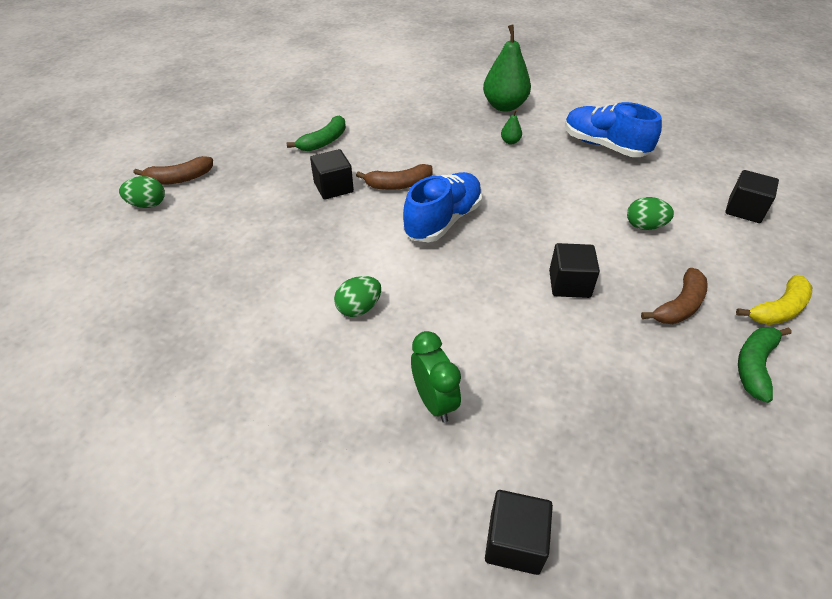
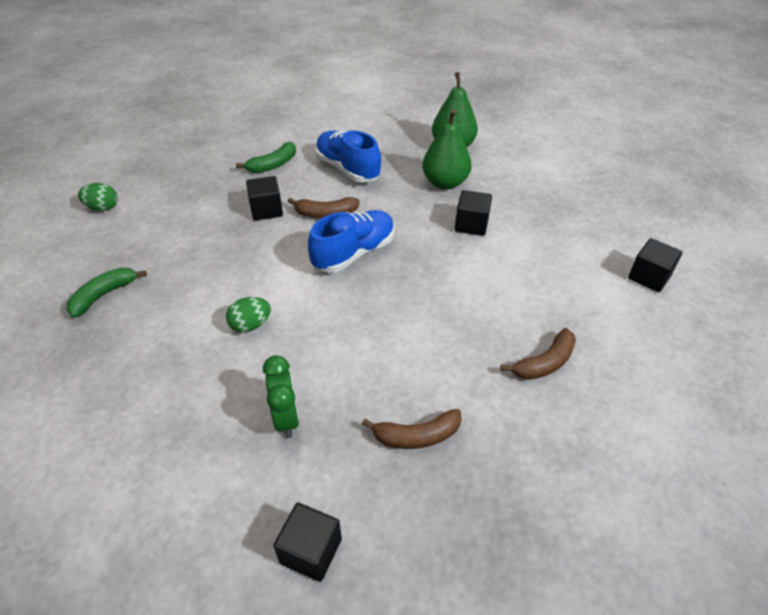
camera: 10 degrees right, 0 degrees up
(179, 179) = (136, 187): brown banana -> brown banana (417, 436)
(510, 141) = (445, 183): green pear -> green pear, size x2.38
(569, 284) = (448, 328): black cube -> black cube (471, 225)
(604, 146) = (535, 197): blue shoe -> blue shoe (348, 169)
(644, 226) = (542, 281): green egg -> none
(754, 366) = (594, 430): green banana -> green banana (104, 295)
(778, 309) = (641, 380): yellow banana -> none

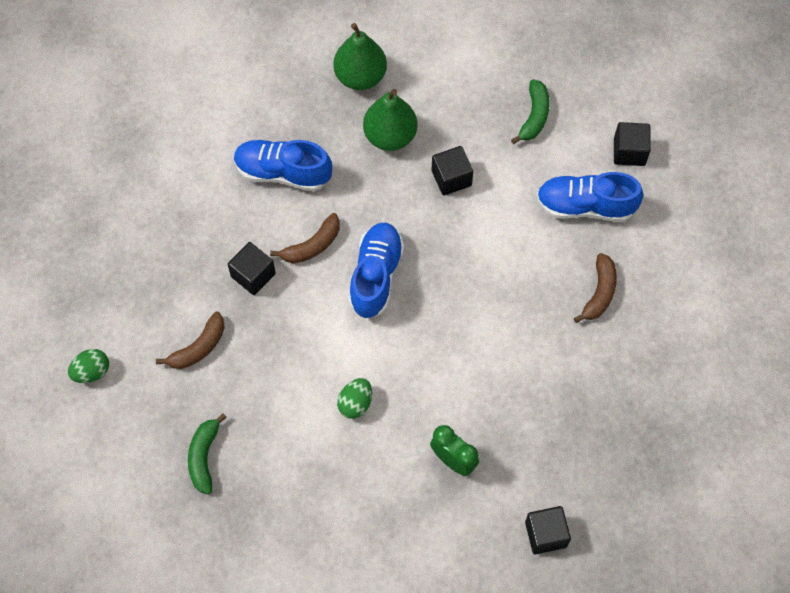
camera: 35 degrees left, 20 degrees up
(273, 165) = (203, 212): green banana -> green banana (534, 116)
(417, 436) = (552, 413): brown banana -> brown banana (198, 347)
(578, 294) = (585, 206): none -> blue shoe

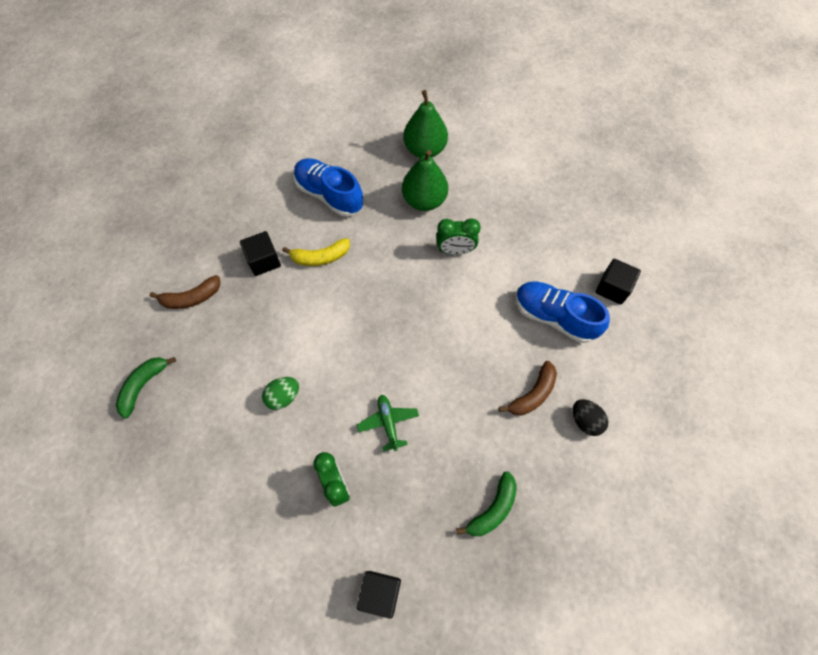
camera: 25 degrees right, 0 degrees up
(92, 371) = (105, 282): green egg -> none
(312, 245) = (320, 257): brown banana -> yellow banana
(376, 276) = (356, 301): blue shoe -> none
(451, 178) = (455, 250): black cube -> green clock
(473, 382) = (388, 423): none -> green plane
(534, 116) = (546, 229): green banana -> green banana (492, 509)
(660, 296) = (585, 421): none -> black egg

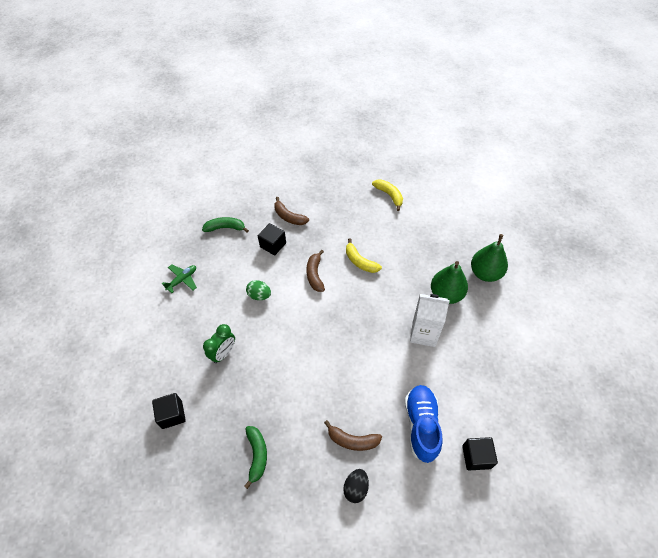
camera: 60 degrees right, 10 degrees down
(253, 172) = (389, 195): none -> yellow banana
(264, 260) = (336, 235): black cube -> black cube (273, 245)
(301, 316) = (315, 275): none -> brown banana
(329, 195) = (406, 241): blue shoe -> none
(388, 423) = (277, 360): green plane -> green plane (182, 280)
(455, 250) = (424, 333): green clock -> white carton
(492, 509) = (257, 455): green banana -> green banana turned 105 degrees counterclockwise

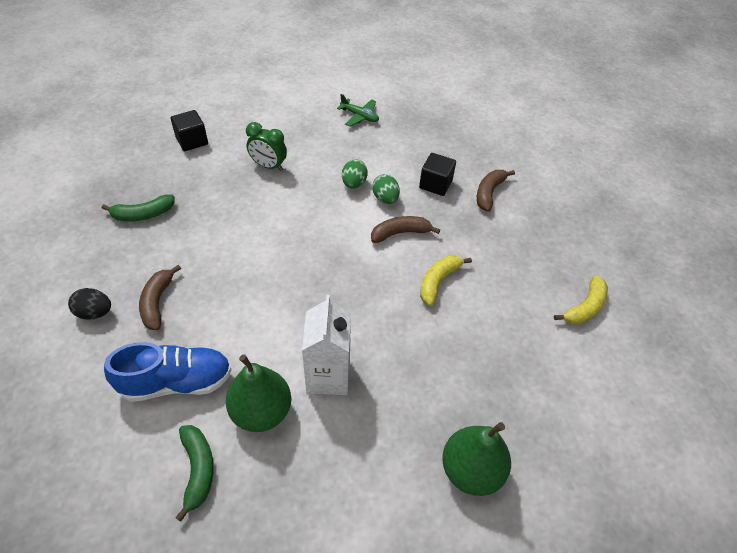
camera: 75 degrees right, 5 degrees down
(225, 228) = (447, 137): green banana -> green banana (198, 470)
(280, 278) = (385, 199): none -> green egg
(446, 294) = (408, 405): green pear -> green pear (261, 411)
(476, 457) = (125, 461): black cube -> none

